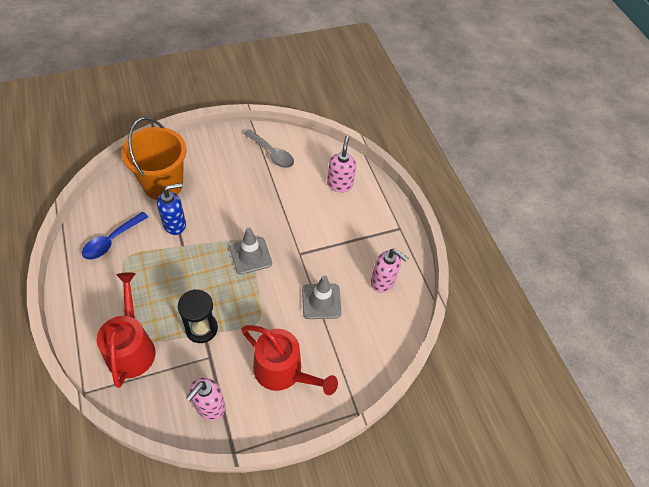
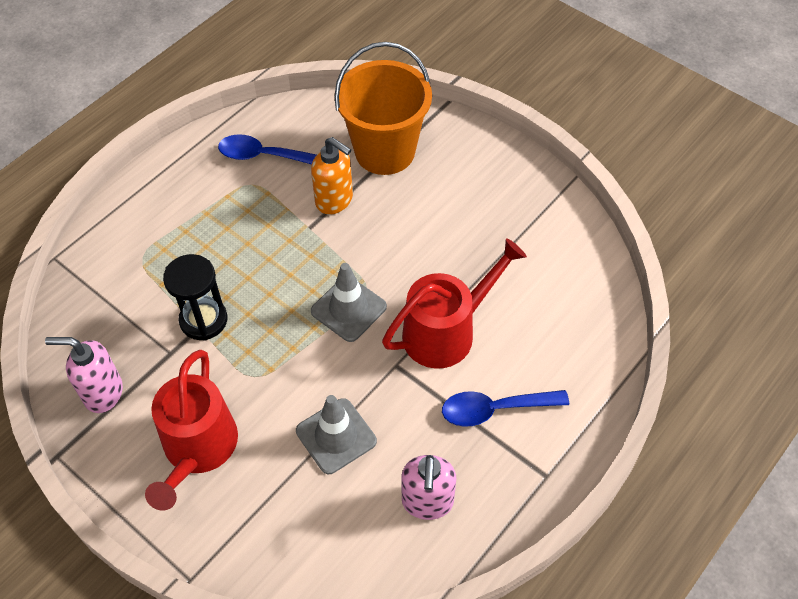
camera: 65 degrees right, 0 degrees up
(131, 348) = (134, 266): red watering can -> red watering can (446, 332)
(175, 224) = (334, 200): blue soap dispenser -> orange soap dispenser
(272, 153) = (540, 234): grey spoon -> none
(339, 184) = (560, 348): pink soap dispenser -> none
(353, 227) = (495, 409): none -> blue spoon

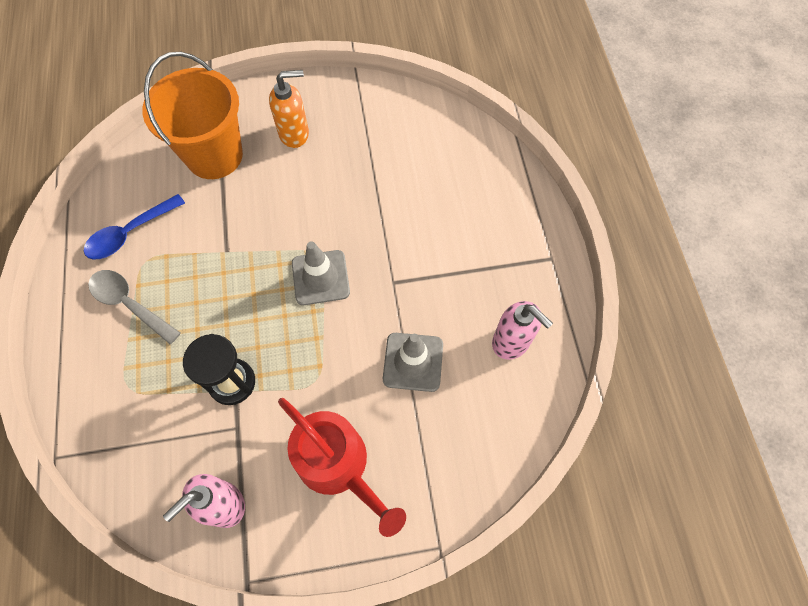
camera: 50 degrees left, 10 degrees up
(207, 204) = (130, 304): none -> grey spoon
(334, 200) = (221, 218): orange soap dispenser -> orange soap dispenser (294, 134)
(446, 332) = (397, 232): red watering can -> none
(495, 409) = (480, 250): blue spoon -> none

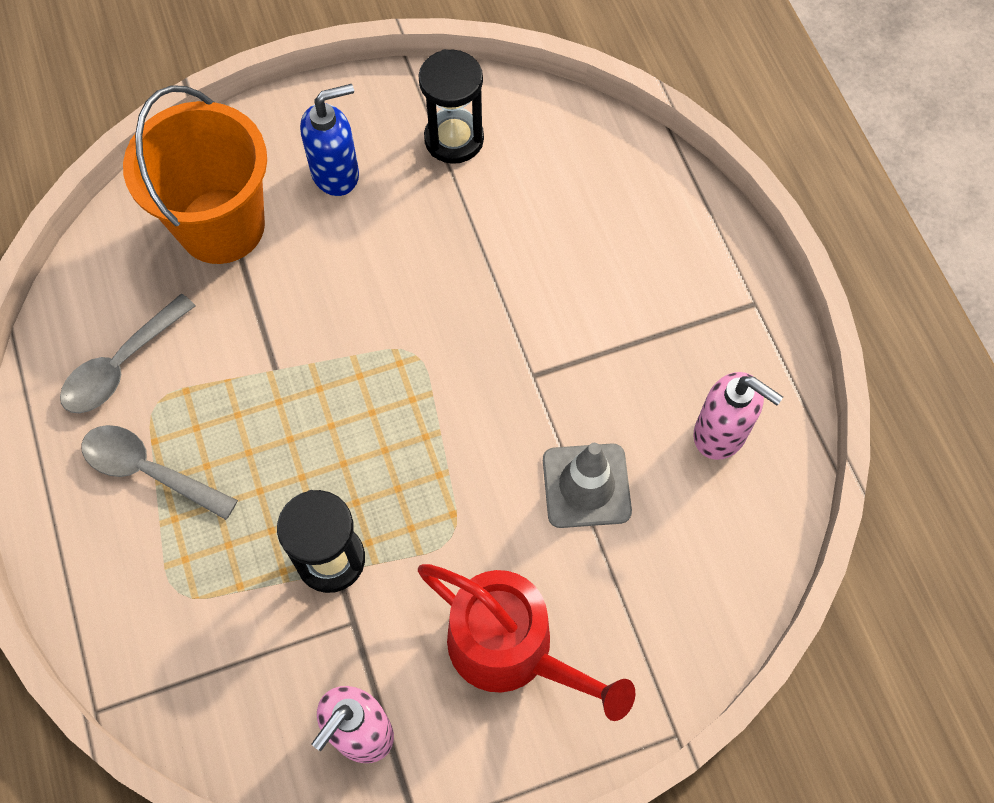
camera: 10 degrees left, 0 degrees up
(130, 233) = (121, 365): blue spoon -> grey spoon
(294, 134) = (336, 173): orange soap dispenser -> blue soap dispenser
(320, 277) = (425, 385): grey traffic cone -> none
(374, 123) = (454, 139): none -> black hourglass

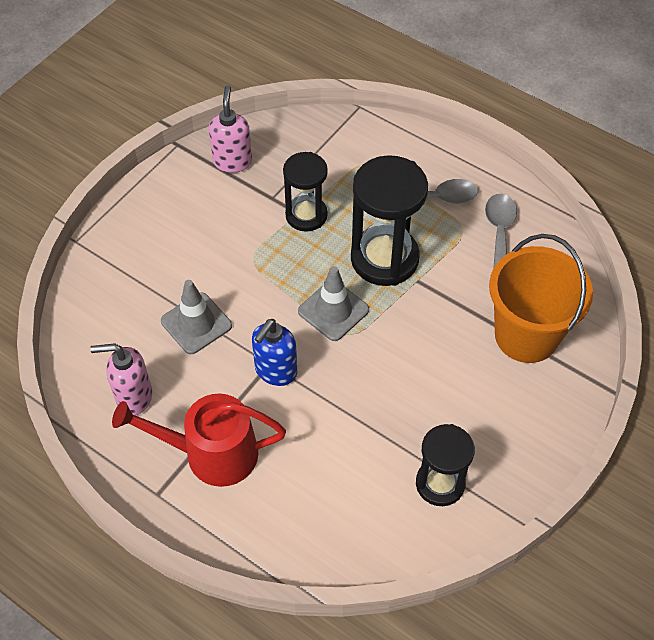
camera: 145 degrees right, 10 degrees down
(288, 424) = (384, 258): none -> black hourglass
(336, 173) = (492, 410): blue soap dispenser -> blue soap dispenser (275, 371)
(407, 394) = (333, 310): none -> grey traffic cone
(511, 649) = (184, 229): red watering can -> red watering can (212, 453)

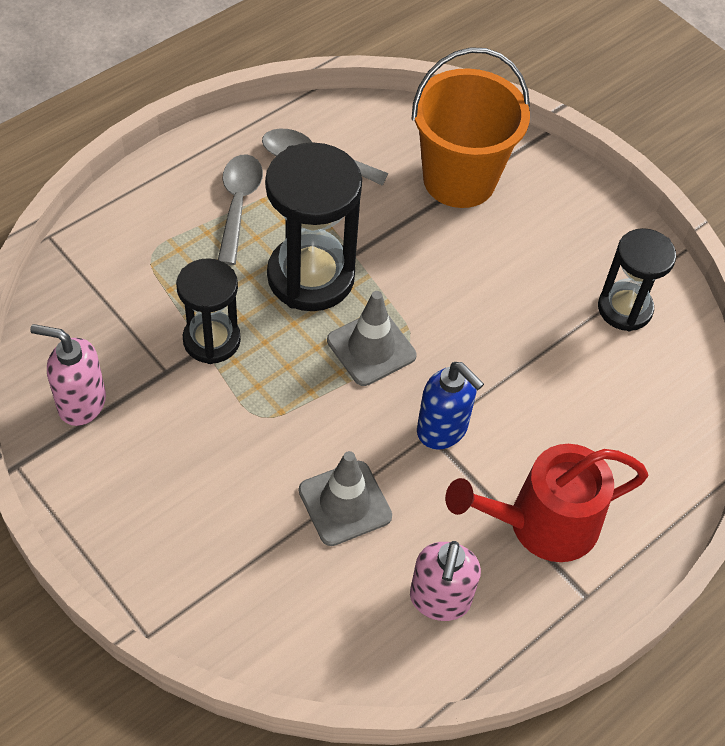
camera: 80 degrees left, 0 degrees up
(212, 453) = (543, 523): red watering can -> red watering can turned 60 degrees clockwise

